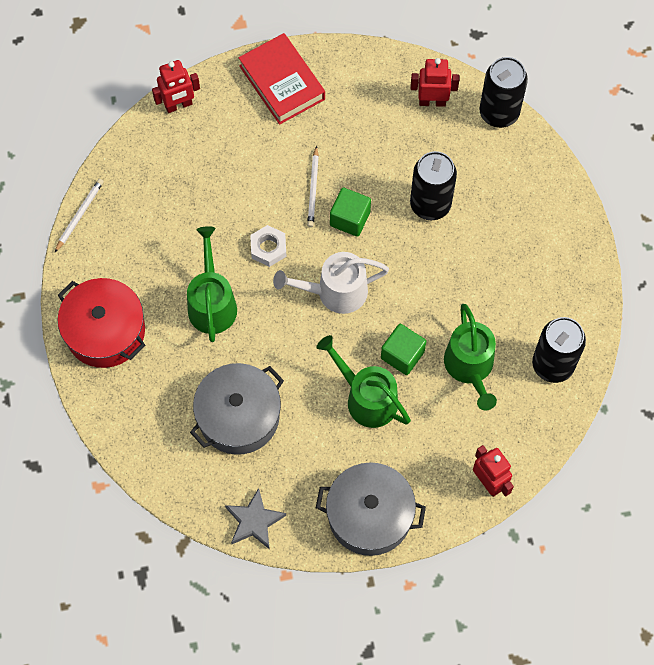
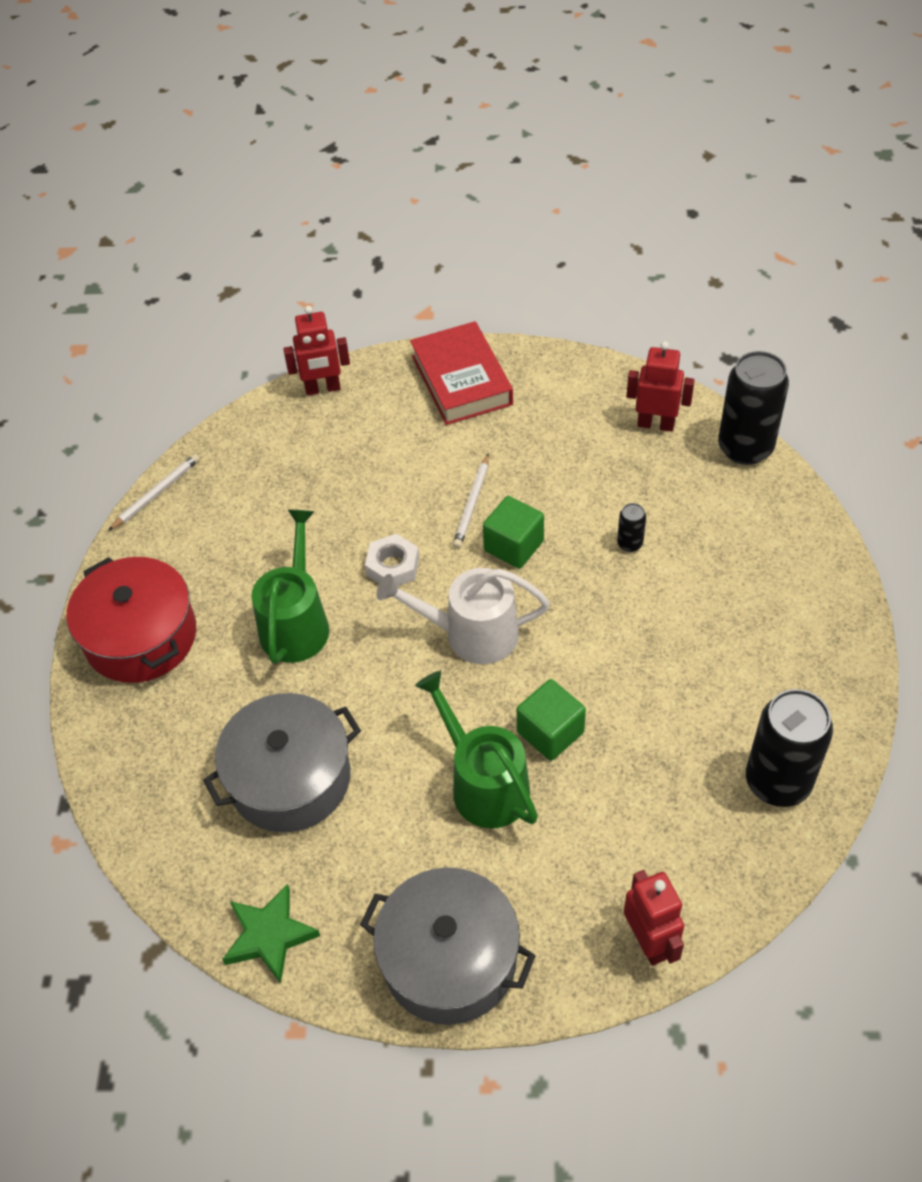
camera: 15 degrees right, 15 degrees down
(254, 521) = (269, 935): grey star -> green star
(430, 204) = (630, 544): black can -> black can, size x0.44
(470, 367) = (649, 765): green watering can -> none

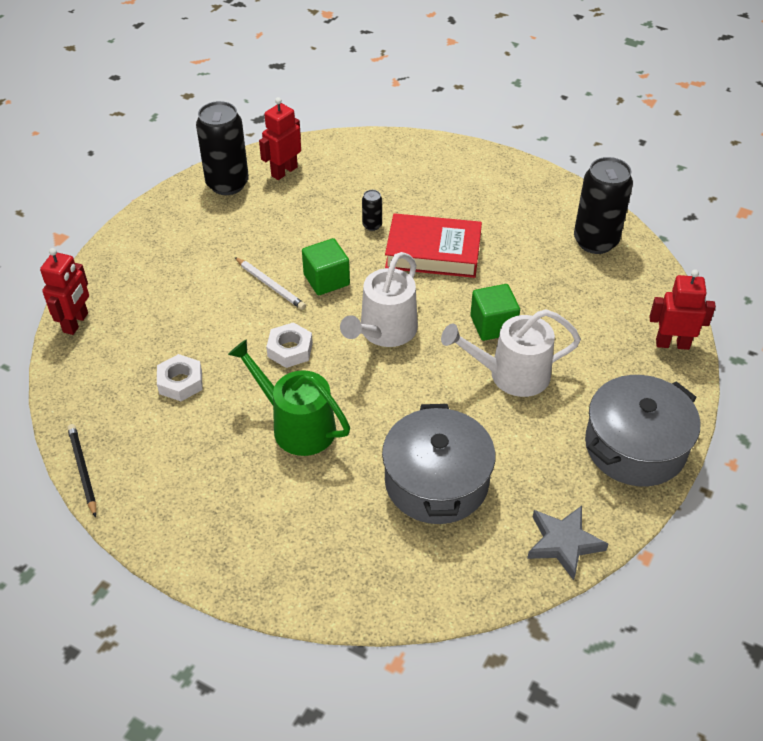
camera: 65 degrees left, 5 degrees down
(140, 636) = (229, 533): red pot -> none
(156, 494) = (83, 470): white pencil -> black pencil
(269, 935) = (563, 543): green star -> grey star
(297, 504) = (180, 382): none -> white nut
(461, 380) = (149, 244): red book -> red book (433, 252)
(484, 784) = (511, 374): green watering can -> white watering can
(745, 448) = (340, 144): black can -> black can (227, 184)

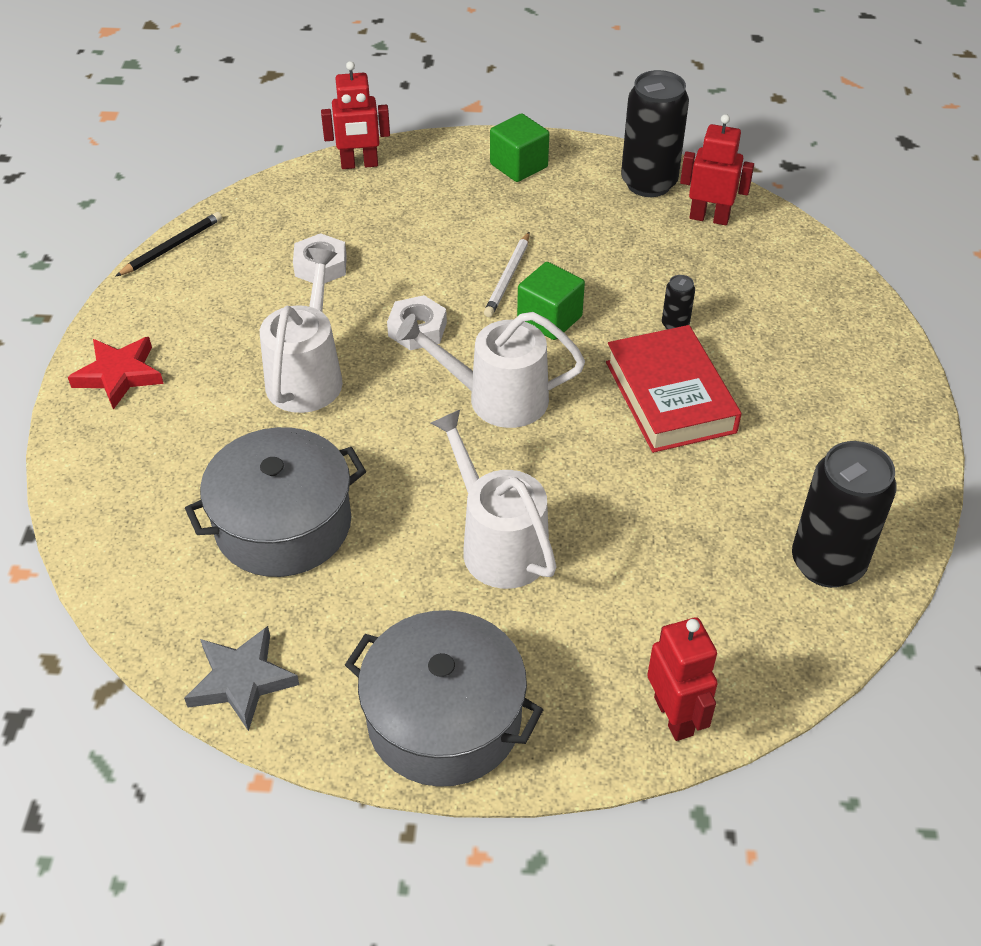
camera: 65 degrees right, 0 degrees up
(218, 545) = (119, 375): none -> red star
(297, 426) = (307, 376): green watering can -> white watering can
(493, 325) = (576, 498): green cube -> green cube (518, 166)

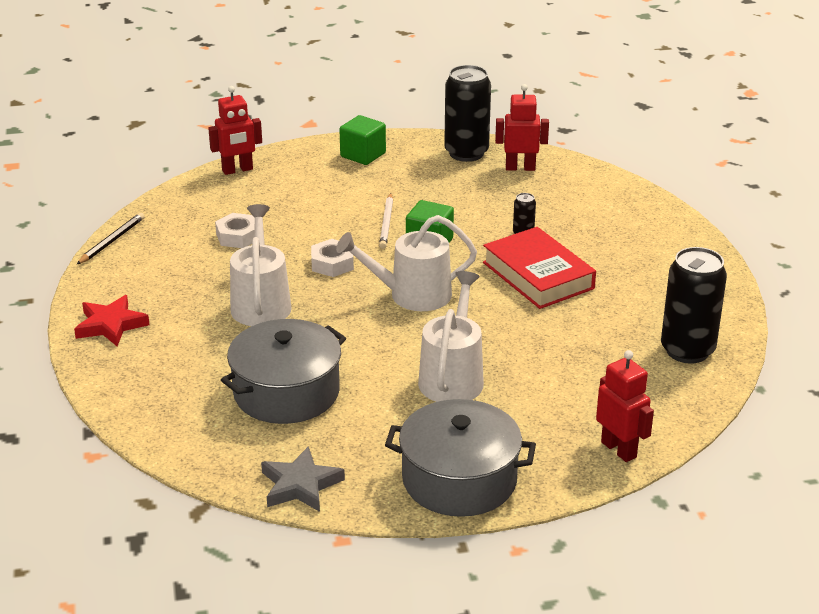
camera: 15 degrees left, 15 degrees down
(498, 544) = (452, 377): white watering can -> white watering can turned 60 degrees clockwise

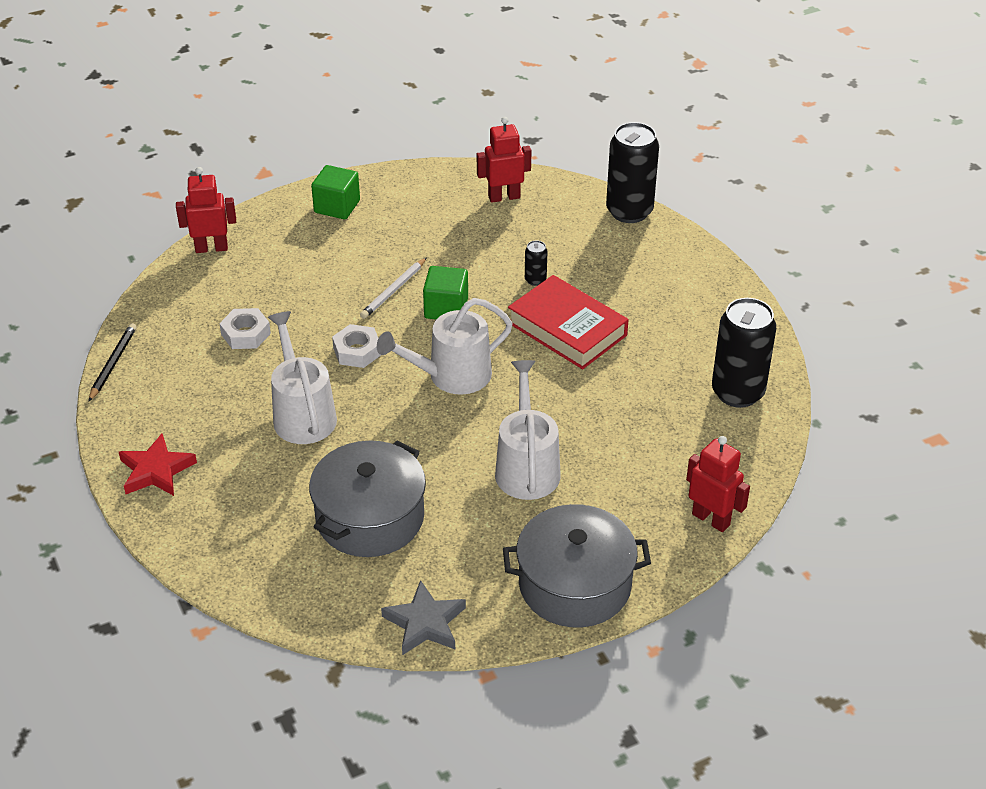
camera: 15 degrees left, 10 degrees up
(237, 170) = (211, 248): red robot -> red robot turned 150 degrees counterclockwise
(386, 223) = (393, 290): white pencil -> white pencil turned 45 degrees clockwise
(466, 153) = (443, 187): black can -> black can (629, 211)

